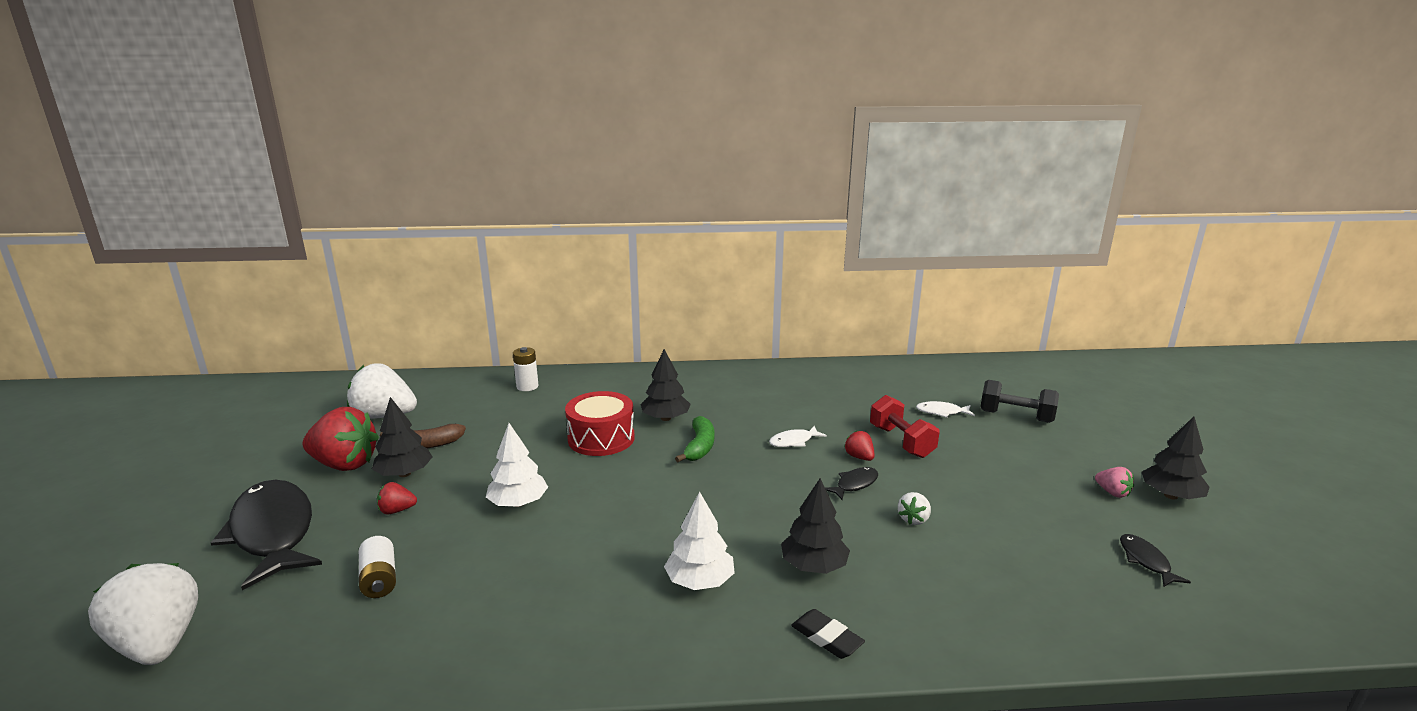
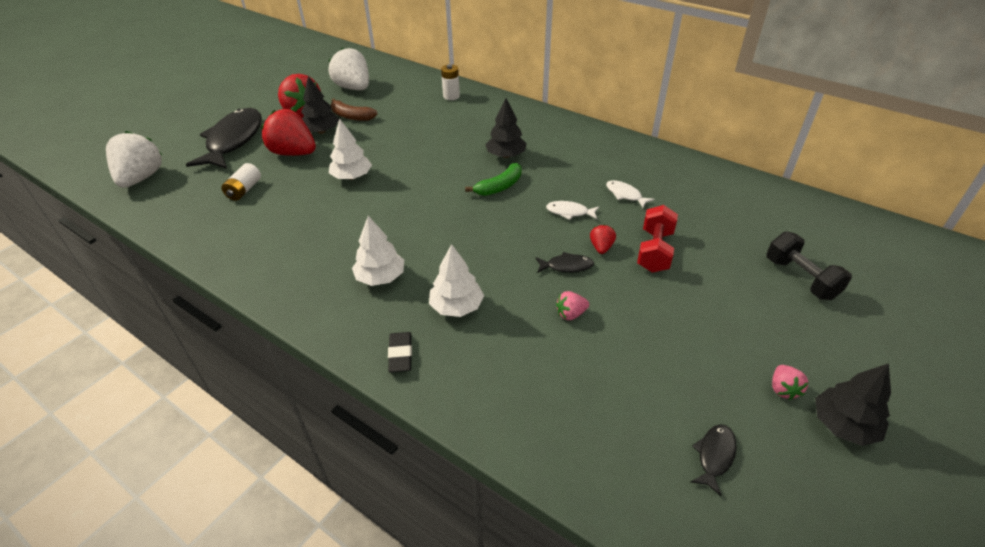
camera: 40 degrees right, 20 degrees up
(397, 510) = (293, 153): red strawberry -> red strawberry, size x2.19
(601, 438) = (447, 153): red drum -> none
(813, 566) = (456, 306): black tree -> white tree
(913, 519) = (571, 314): white strawberry -> pink strawberry
(941, 412) = (731, 243): white fish -> white fish (625, 195)

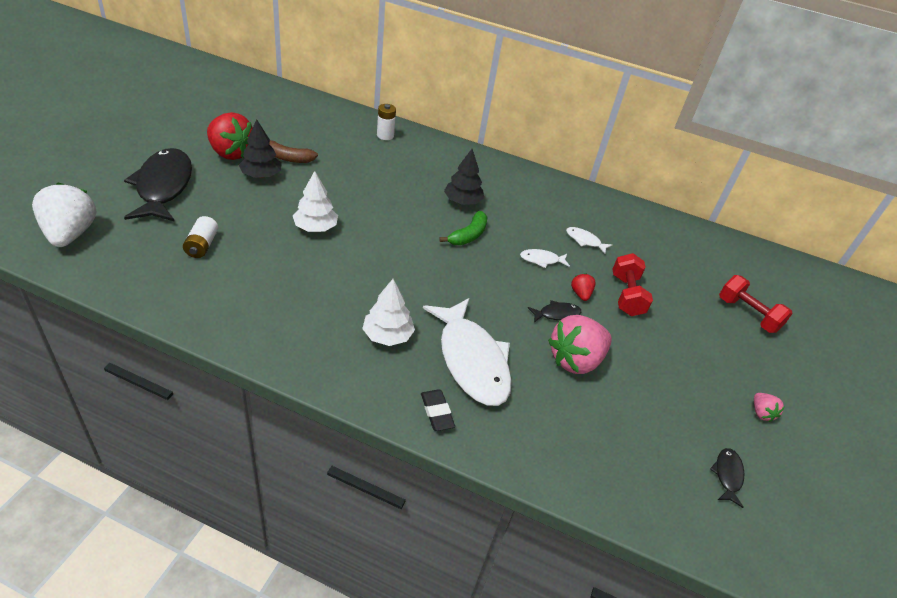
camera: 20 degrees left, 0 degrees up
(293, 153) = (240, 201): red strawberry -> none
(354, 88) = (277, 124): white strawberry -> none
(456, 306) = (471, 360): white tree -> white fish
(571, 314) = (575, 360): pink strawberry -> pink strawberry, size x2.19
(800, 278) = (747, 314): black dumbbell -> red dumbbell
(843, 425) = (811, 438): black tree -> none

